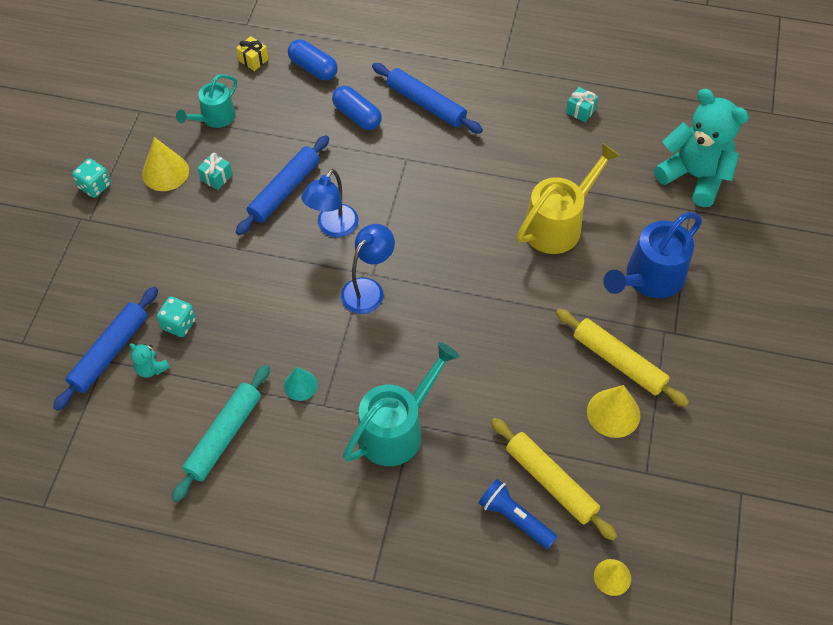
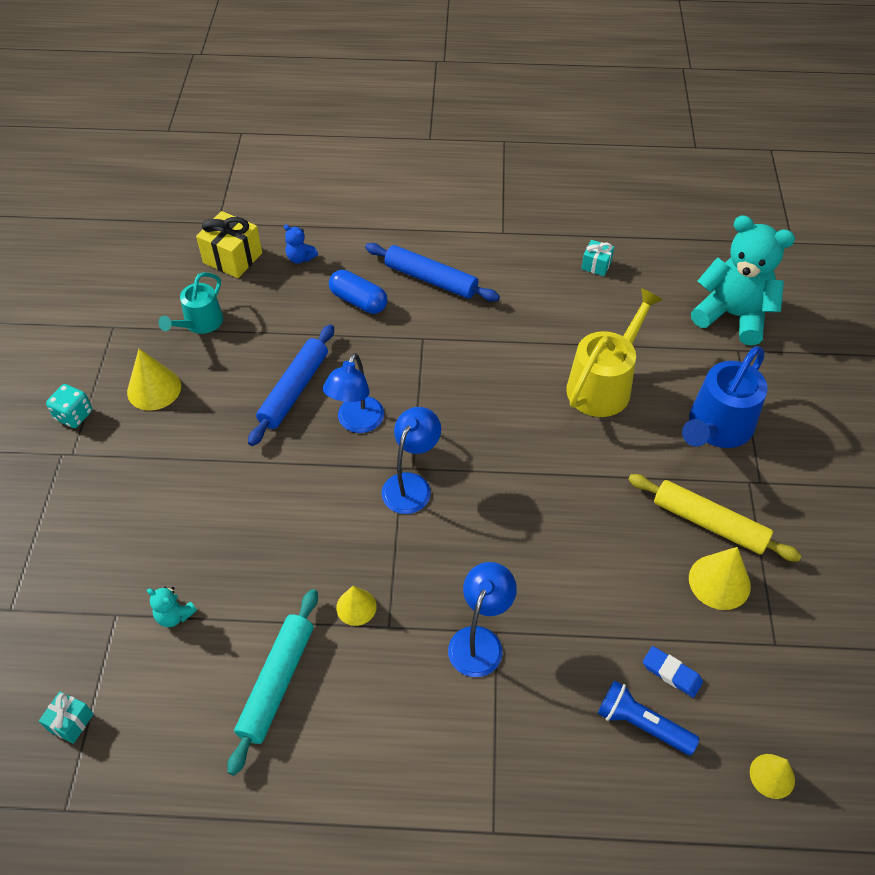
camera: 10 degrees left, 5 degrees down
(110, 352) = (121, 603): blue rolling pin -> none
(179, 324) = (199, 557): turquoise dice -> none
(216, 177) = (214, 387): turquoise gift -> turquoise gift (70, 722)
(253, 60) = (233, 258): yellow gift -> yellow gift, size x1.80
(300, 385) = (356, 607): turquoise cone -> yellow cone
(313, 68) = (300, 258): blue capsule -> blue teddy bear
(396, 429) = (480, 641): turquoise watering can -> blue lamp
(551, 482) = (671, 673): yellow rolling pin -> blue eraser

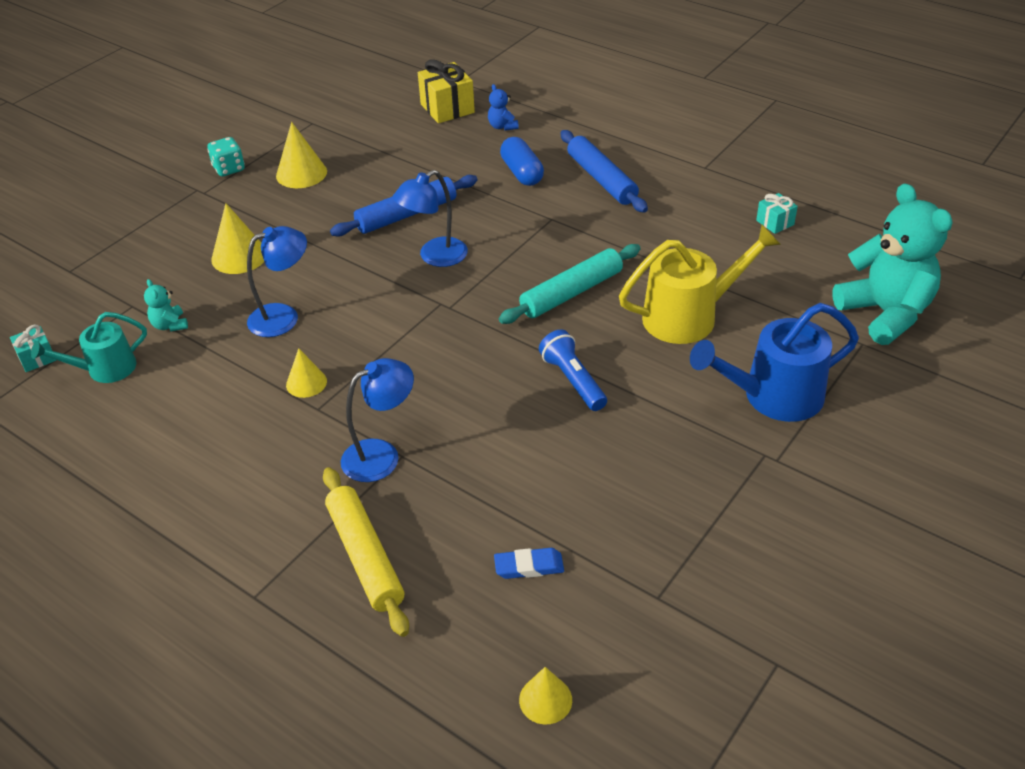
camera: 35 degrees right, 10 degrees down
(200, 323) = (378, 143): turquoise watering can -> turquoise watering can (105, 369)
(277, 683) = (196, 404): turquoise rolling pin -> turquoise rolling pin (571, 293)
(411, 485) = (436, 318): blue lamp -> blue lamp (283, 317)
(642, 724) = (461, 590): blue flashlight -> blue flashlight (573, 381)
(671, 673) = (529, 566): blue eraser -> blue eraser turned 75 degrees counterclockwise
(709, 523) = (687, 468): yellow rolling pin -> yellow rolling pin (365, 556)
(719, 582) = (650, 519): yellow cone -> yellow cone (239, 256)

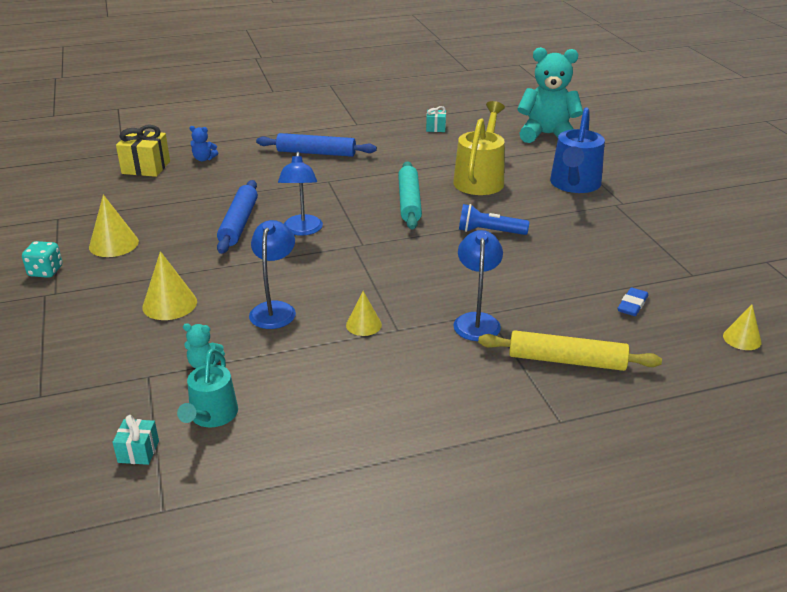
camera: 55 degrees left, 10 degrees down
(522, 173) = (265, 172): blue capsule -> none

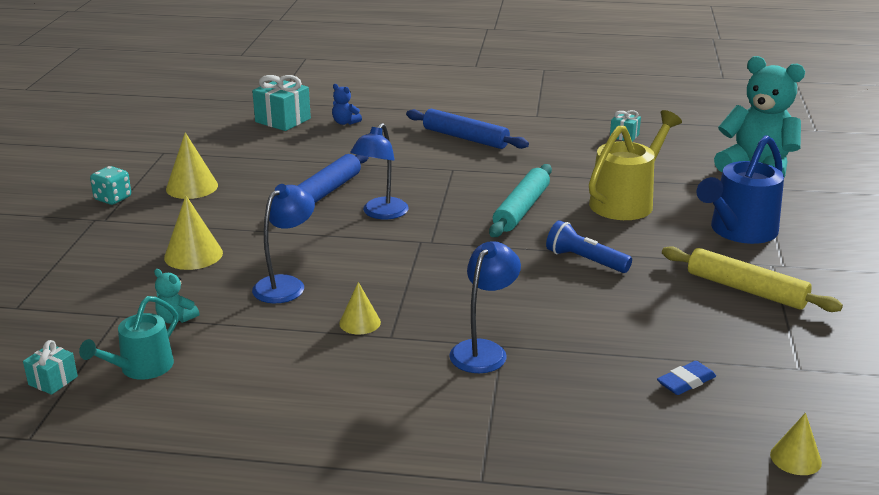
camera: 25 degrees right, 5 degrees down
(146, 167) = (283, 120): yellow gift -> turquoise gift
(566, 361) = (548, 420): yellow rolling pin -> yellow rolling pin (746, 289)

